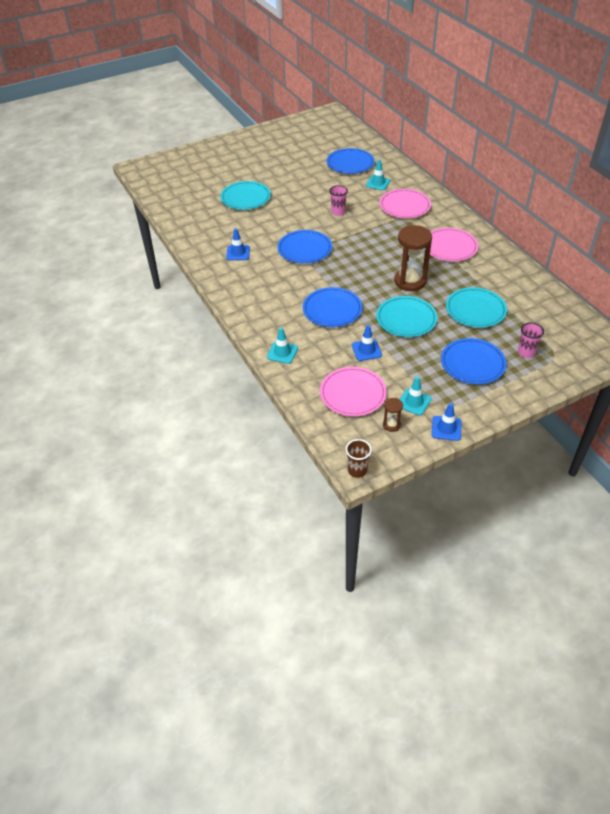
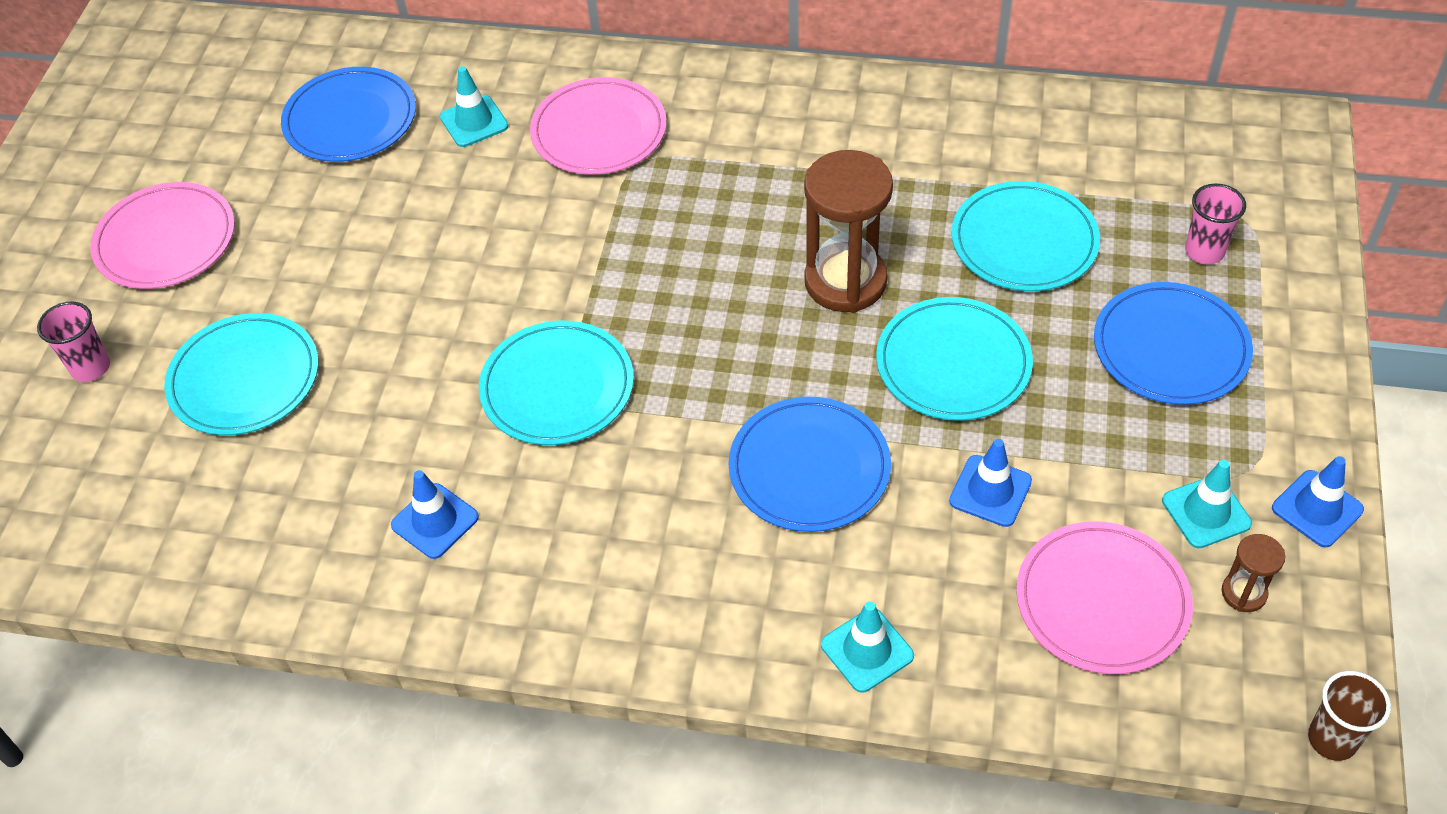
camera: 50 degrees left, 5 degrees up
(304, 249) = (557, 387): blue plate -> turquoise plate
(338, 212) = (495, 248): pink cup -> pink cup (91, 367)
(450, 247) = (803, 152): pink plate -> pink plate (165, 240)

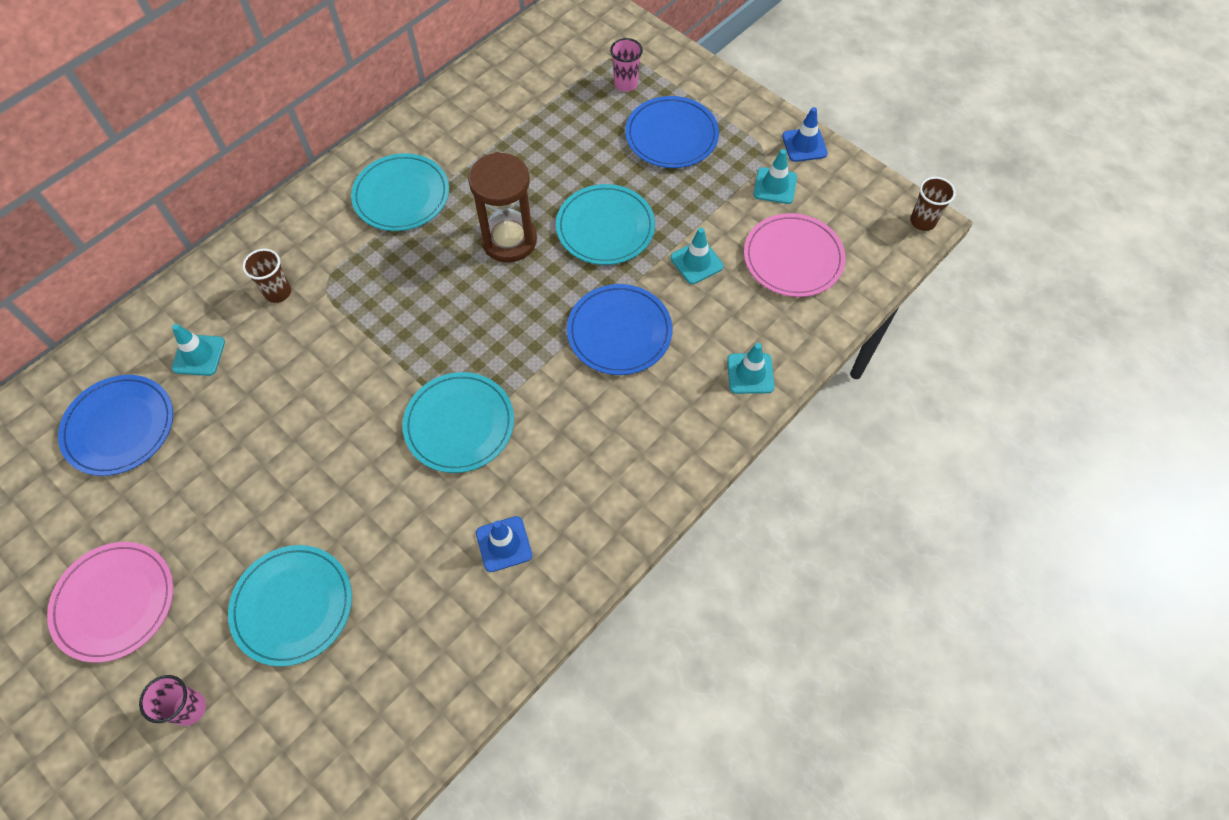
camera: 60 degrees left, 10 degrees up
(599, 131) = (278, 292): pink plate -> brown cup
(990, 491) = (696, 262): blue traffic cone -> turquoise traffic cone
(1024, 241) = (553, 148): turquoise plate -> turquoise plate (401, 195)
(1244, 593) = (828, 202): brown hourglass -> none

